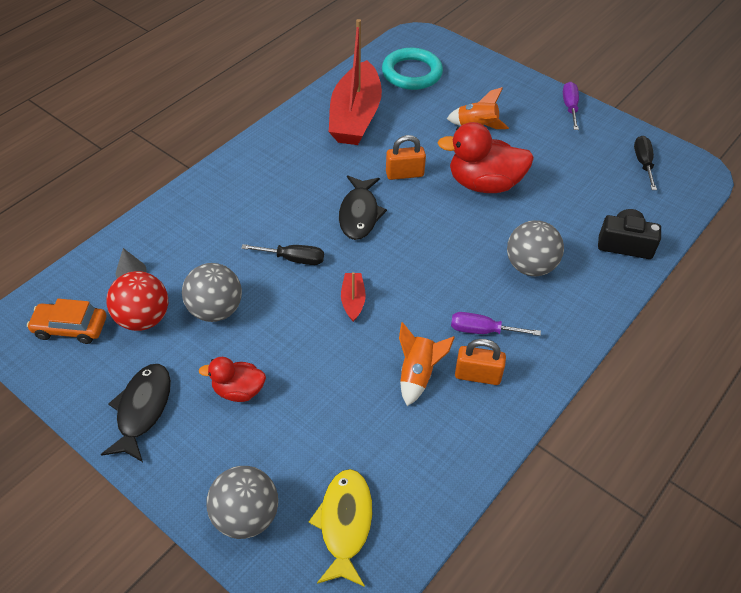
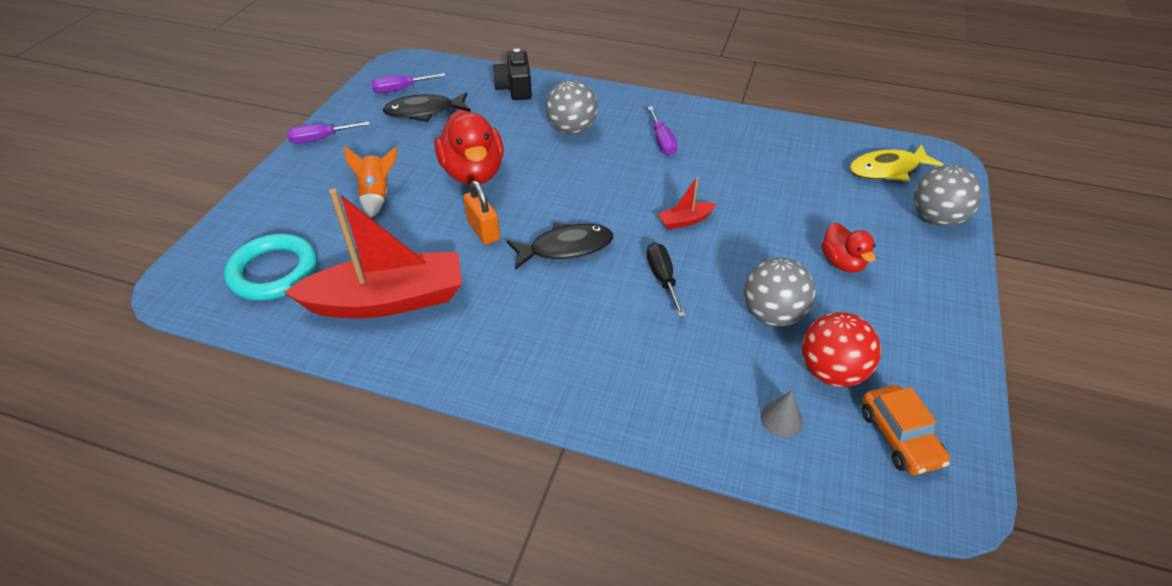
camera: 110 degrees left, 5 degrees down
(142, 409) = (922, 321): black fish -> black fish (424, 112)
(418, 374) = (733, 165): orange rocket -> none
(477, 375) = (708, 136): orange padlock -> none
(643, 163) = (400, 89): black screwdriver -> purple screwdriver

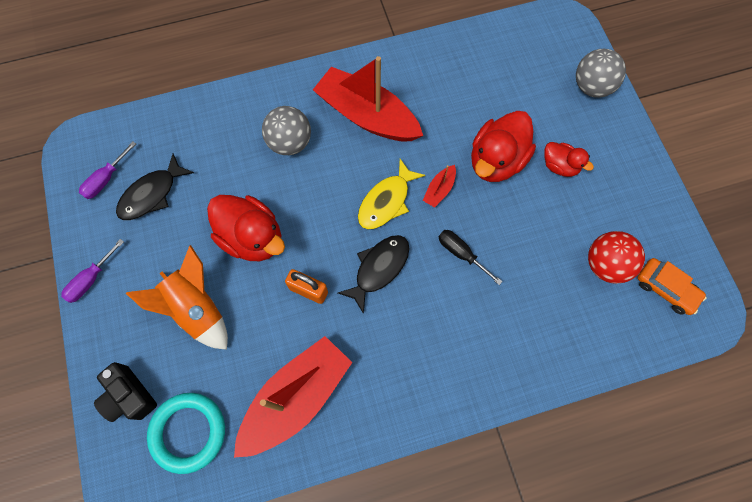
camera: 35 degrees left, 25 degrees up
(376, 195) = (196, 308): orange rocket -> orange rocket, size x1.54
(515, 88) = (205, 120): black camera -> black camera (129, 396)
(662, 141) = (367, 116): purple screwdriver -> red boat
(769, 227) = (496, 161): none -> red duck
(772, 315) = (546, 240): grey ball -> none
(781, 419) = (600, 320): grey cone -> none
(887, 169) = (536, 53): yellow fish -> yellow fish (386, 201)

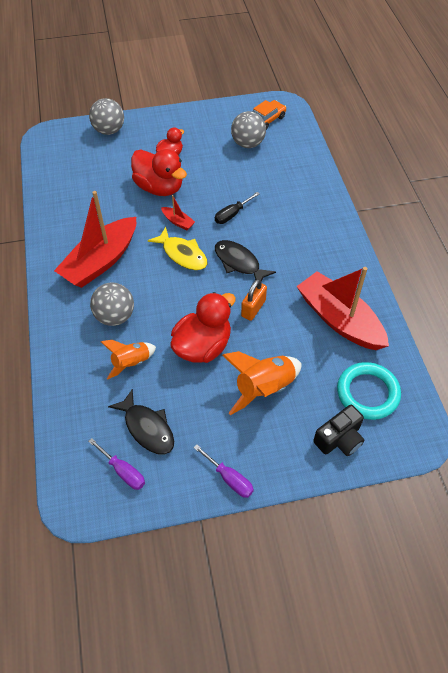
camera: 85 degrees left, 15 degrees down
(229, 168) = (131, 363): none -> orange rocket
(605, 265) = (248, 144): red ball -> grey ball

